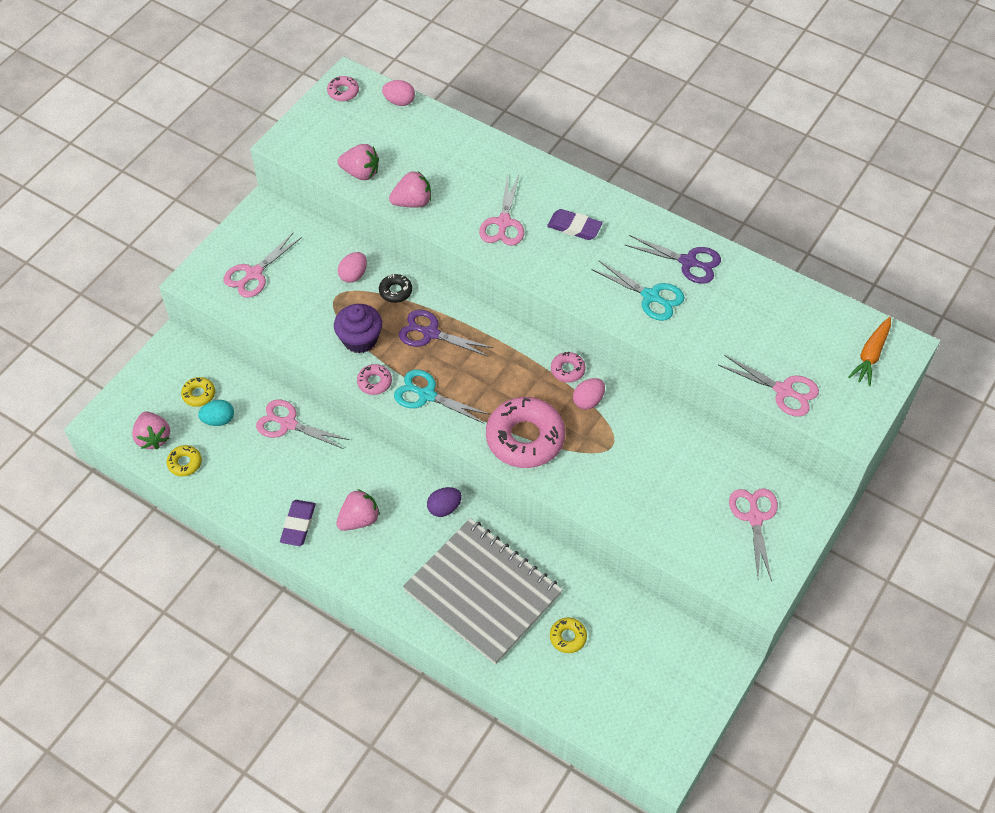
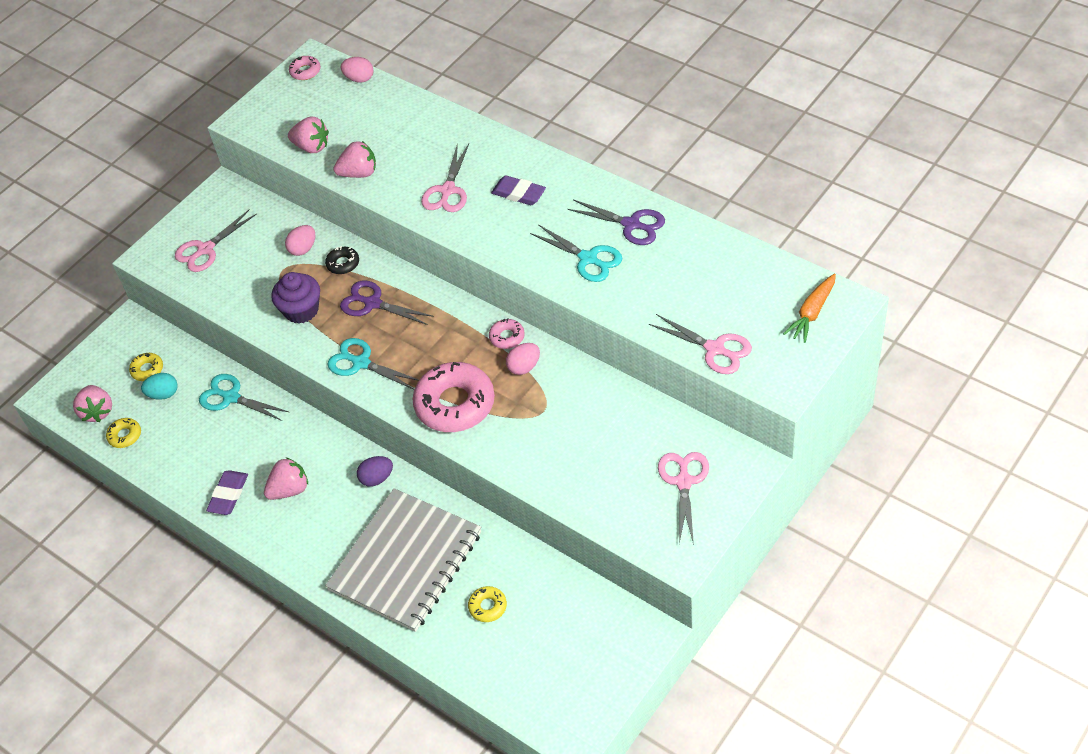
camera: 10 degrees right, 5 degrees down
(288, 424) = (231, 397): pink scissors -> turquoise scissors
(374, 382) = (310, 351): pink donut -> none
(482, 592) = (405, 561): grey notebook -> grey notebook turned 75 degrees clockwise

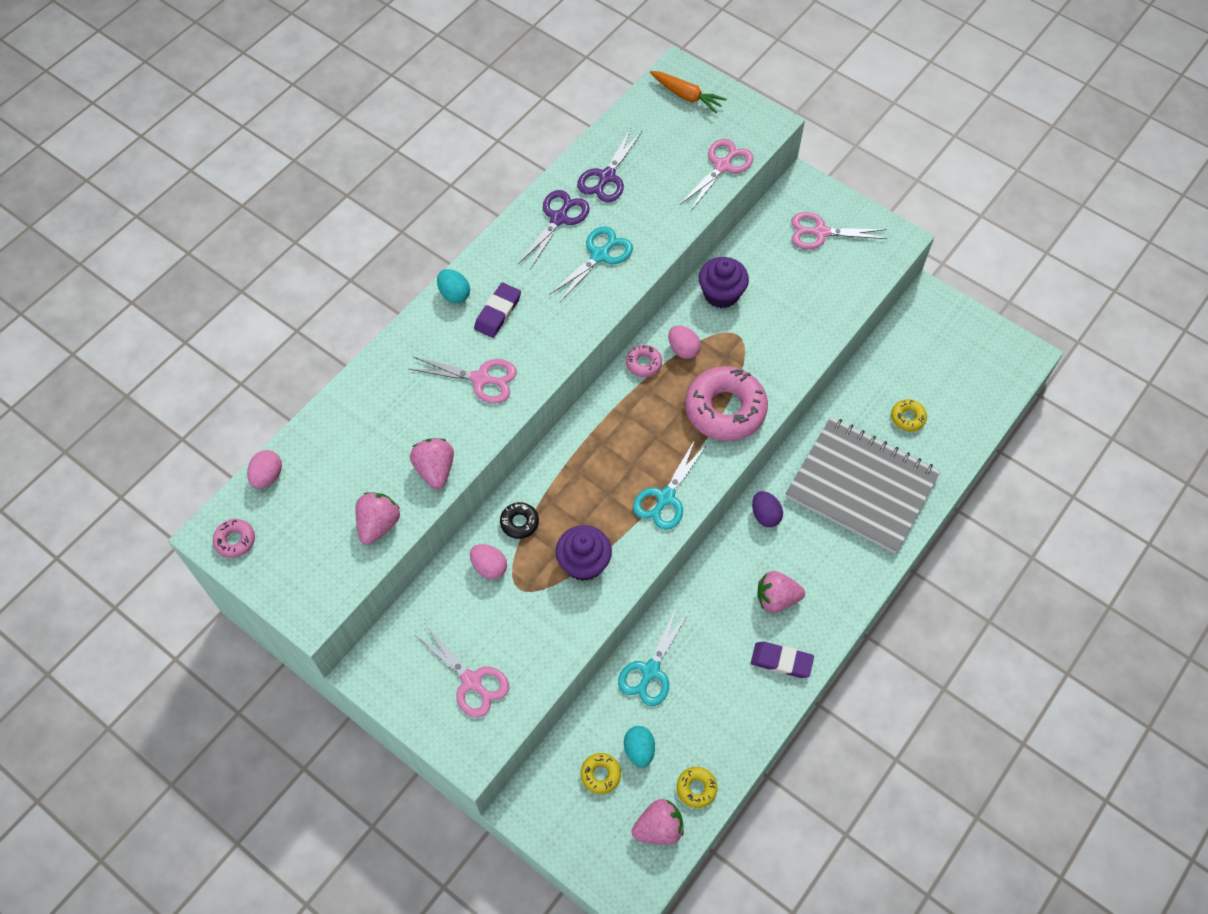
camera: 95 degrees left, 10 degrees up
(289, 489) = (776, 599): pink strawberry -> pink strawberry turned 60 degrees counterclockwise
(373, 303) = (583, 489): purple scissors -> purple scissors (606, 177)
(538, 162) = (454, 294): none -> turquoise egg
(593, 395) = (721, 294): none -> purple cupcake

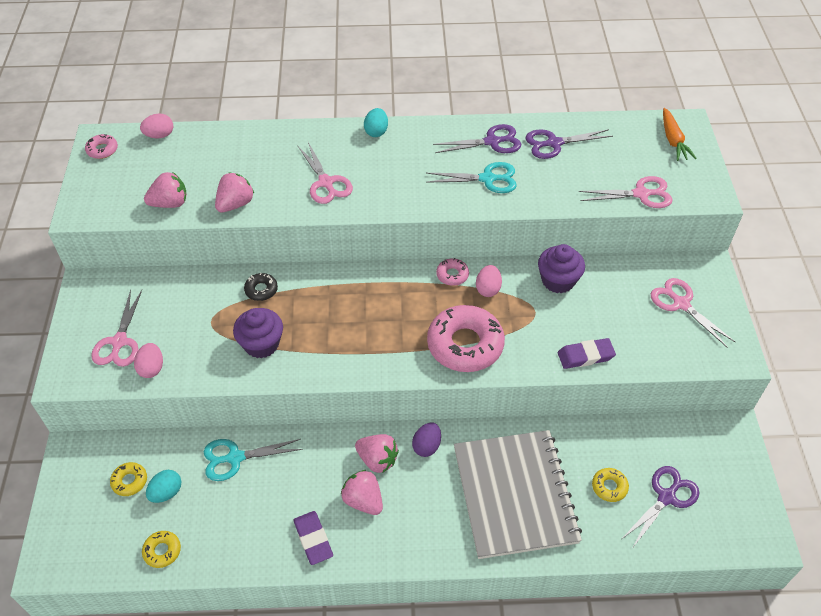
camera: 50 degrees right, 10 degrees down
(489, 567) = (213, 296): pink egg -> pink egg (152, 368)
(498, 313) = (385, 159): purple eraser -> purple eraser (585, 356)
(658, 828) = (113, 547): pink strawberry -> pink strawberry (377, 460)
(665, 498) = (356, 356): turquoise scissors -> none
(946, 388) = (666, 497): none -> purple scissors

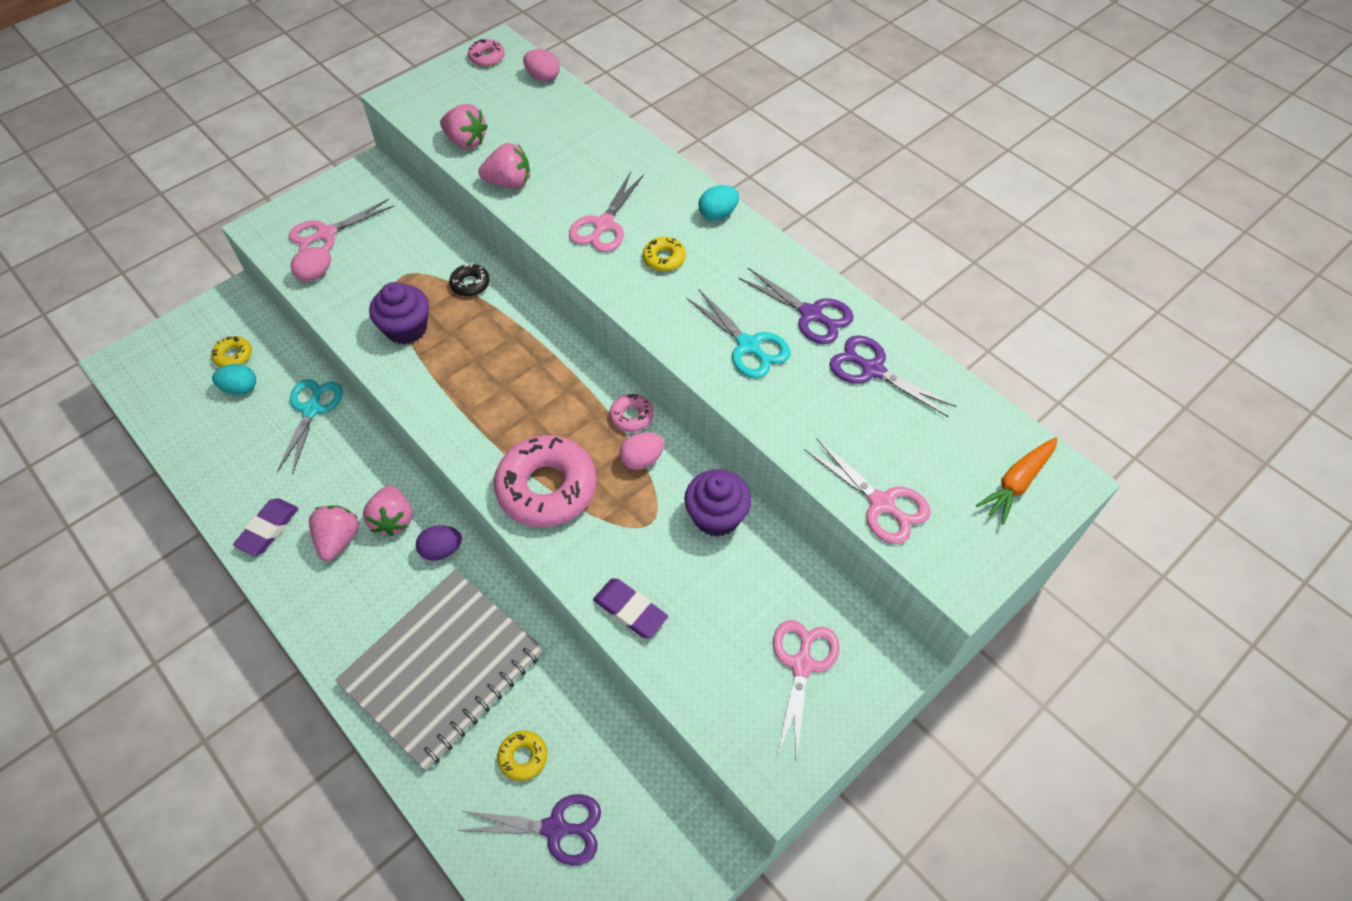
camera: 50 degrees right, 5 degrees up
(162, 551) = (181, 428): yellow donut -> yellow donut (664, 258)
(235, 458) = (312, 409): turquoise scissors -> turquoise scissors turned 60 degrees clockwise

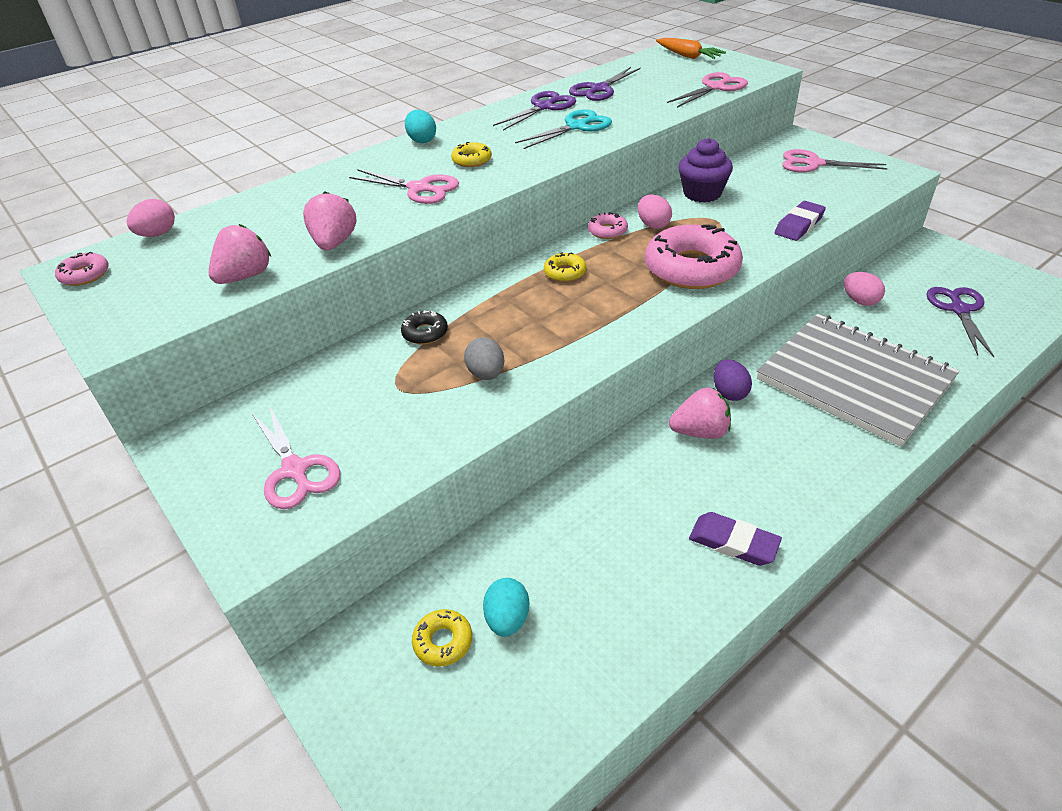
camera: 85 degrees left, 15 degrees down
(312, 409) = (549, 527): turquoise scissors -> none
(315, 274) = (374, 469): pink egg -> pink egg (860, 301)
(338, 539) = (734, 473): pink strawberry -> none
(406, 328) = (486, 374): purple cupcake -> grey egg
(523, 757) = (912, 328): yellow donut -> yellow donut (565, 272)

